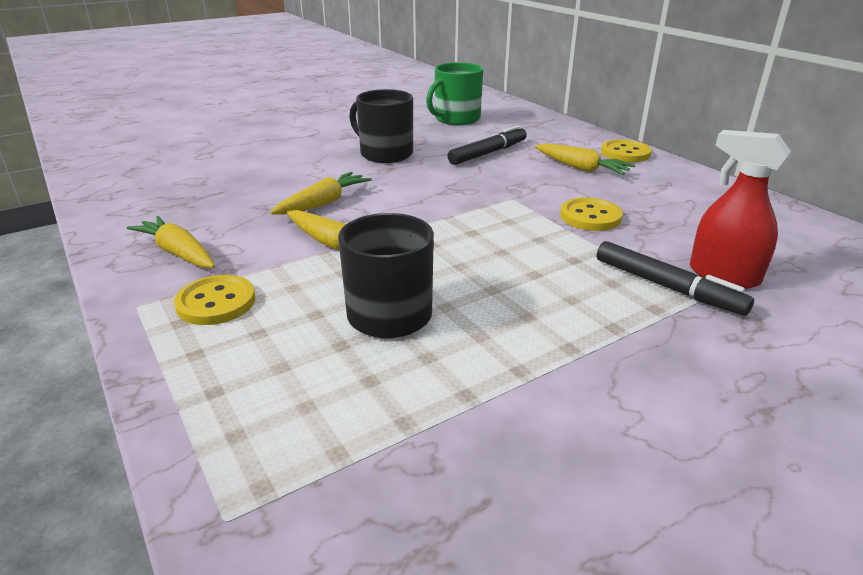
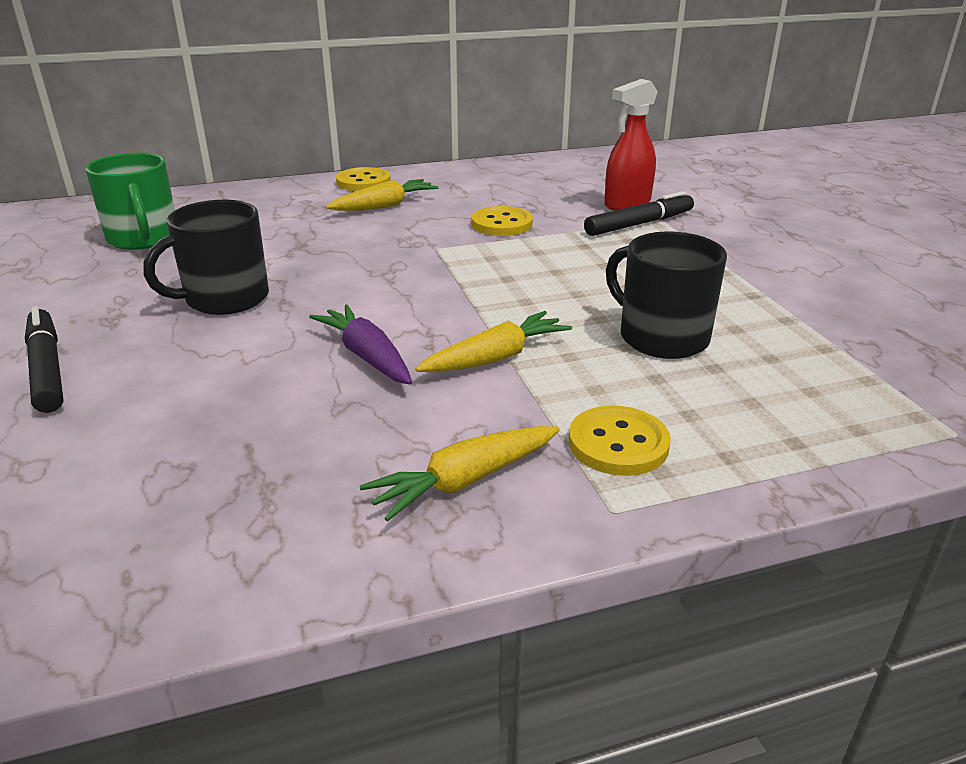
camera: 75 degrees left, 0 degrees up
(323, 203) = (367, 356): yellow carrot -> purple carrot
(487, 153) = (294, 239): black marker -> black marker (47, 369)

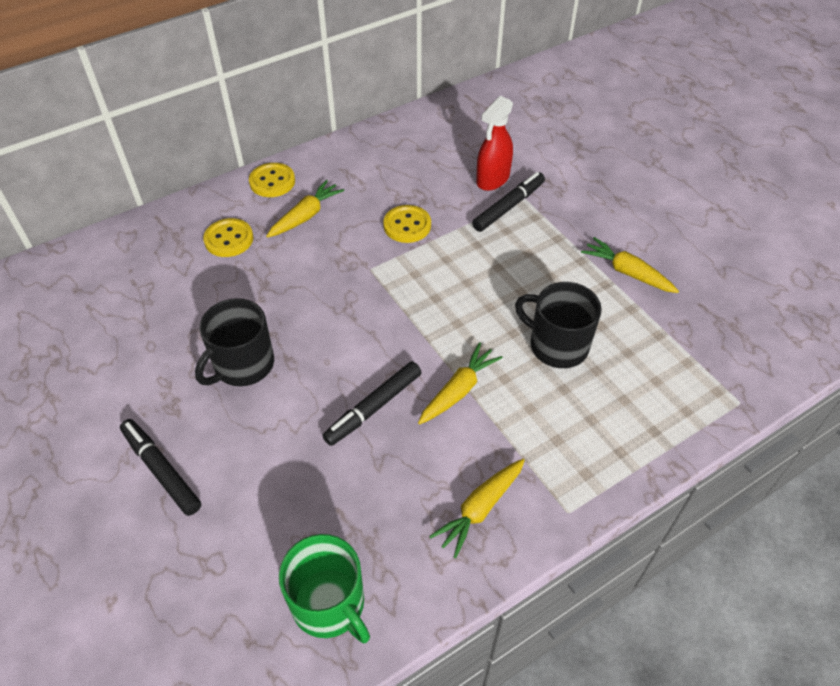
camera: 15 degrees left, 20 degrees up
(143, 238) = (133, 300): green mug -> green mug (329, 604)
(367, 356) = (374, 407): purple carrot -> black marker
(618, 444) = (556, 456): yellow button -> yellow button (229, 239)
(789, 289) = (627, 272): none -> yellow carrot

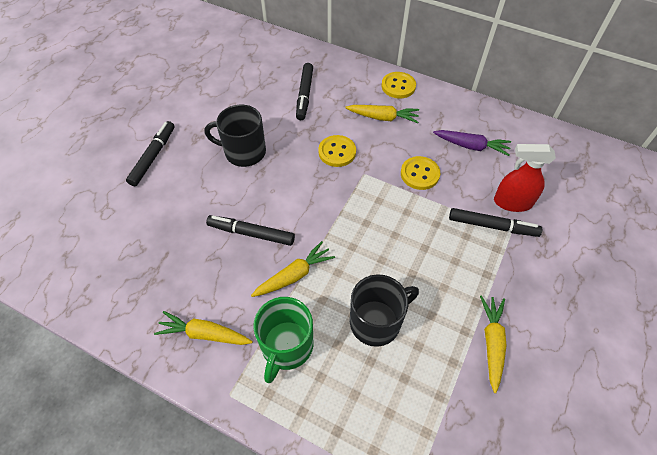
camera: 60 degrees right, 5 degrees up
(205, 266) = (305, 95): none -> black marker
(229, 239) = (334, 93): yellow button -> yellow button (337, 152)
(329, 604) = (102, 281): green mug -> green mug (286, 346)
(404, 170) = (471, 146): none -> purple carrot
(458, 390) = (294, 275): yellow carrot -> yellow carrot turned 45 degrees counterclockwise
(557, 345) = (376, 321): black mug -> black mug turned 60 degrees clockwise

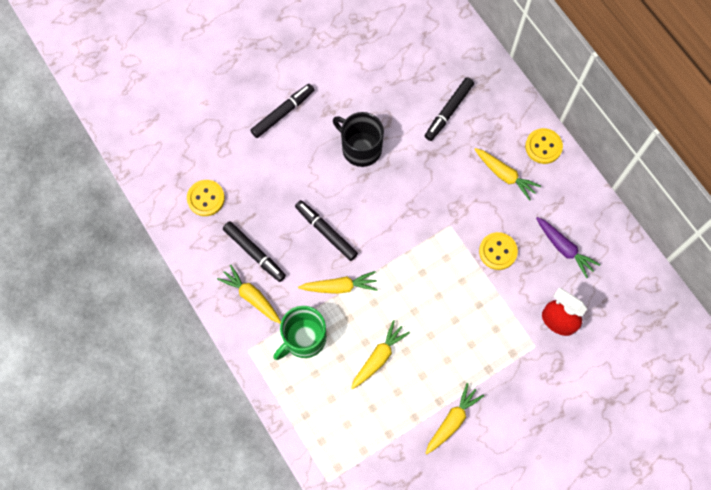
camera: 30 degrees right, 15 degrees up
(337, 152) = (440, 191): yellow button -> yellow button (206, 198)
(376, 321) = (378, 357): black mug -> yellow carrot
(492, 226) = (524, 332): black marker -> black marker (254, 253)

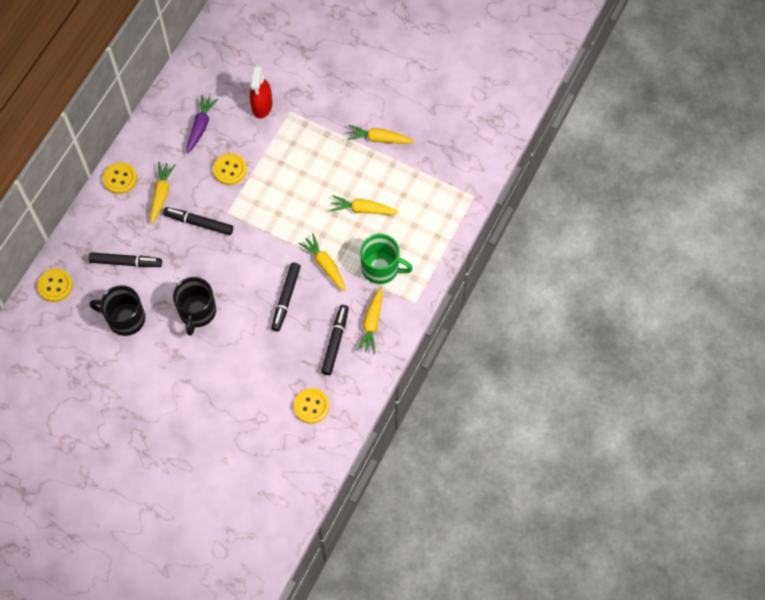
camera: 120 degrees left, 5 degrees down
(282, 113) = (199, 390): black marker -> black marker (199, 223)
(391, 85) = (125, 318): none -> black mug
(459, 43) = (55, 286): none -> yellow button

